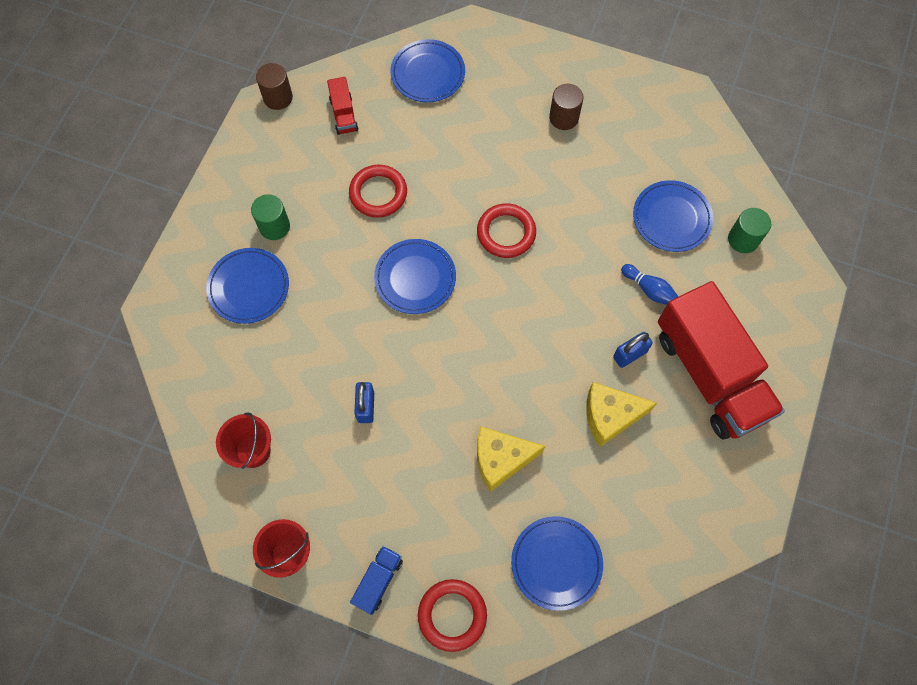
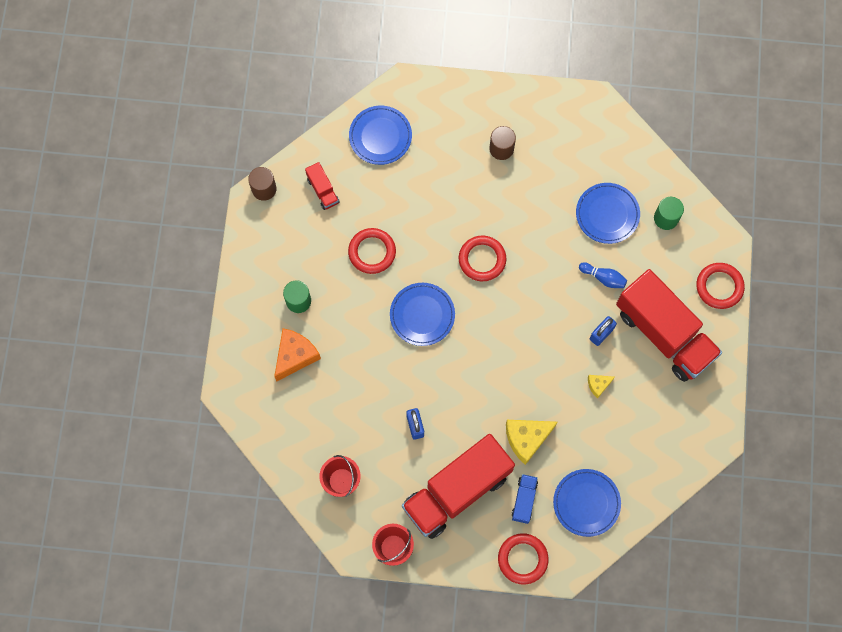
camera: 15 degrees left, 5 degrees up
(249, 287) = (295, 356): blue plate -> orange cheese
(378, 581) = (463, 550): blue truck -> blue truck (524, 500)
(393, 502) = (457, 491): none -> red truck
(610, 416) = (598, 385): yellow cheese -> yellow cheese, size x0.52
(793, 335) = (719, 287): none -> red ring

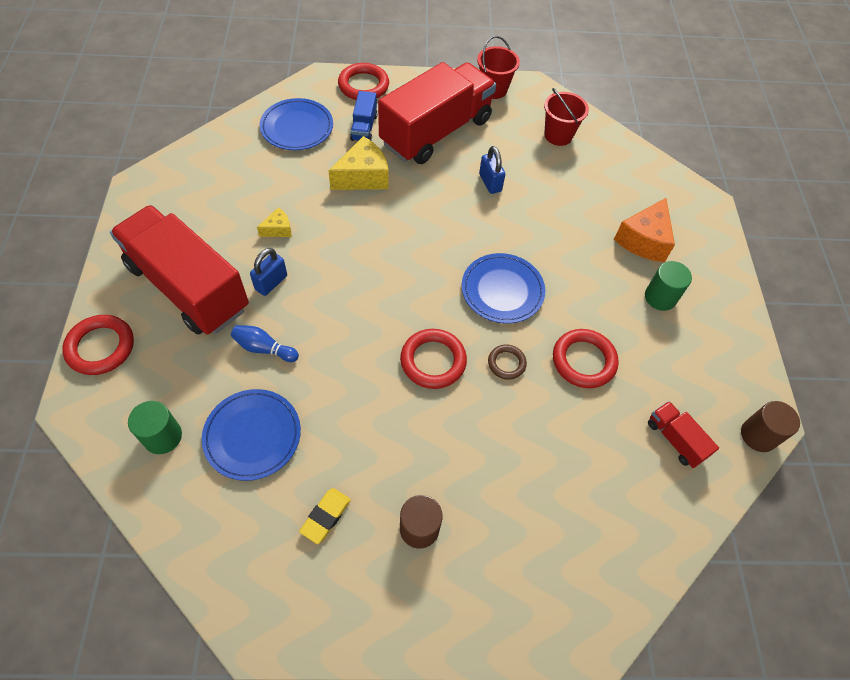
camera: 170 degrees right, 15 degrees down
(380, 136) = (614, 532): blue plate -> none
(429, 254) = (506, 363): none -> brown ring
(559, 160) = (326, 516): none -> yellow eraser

